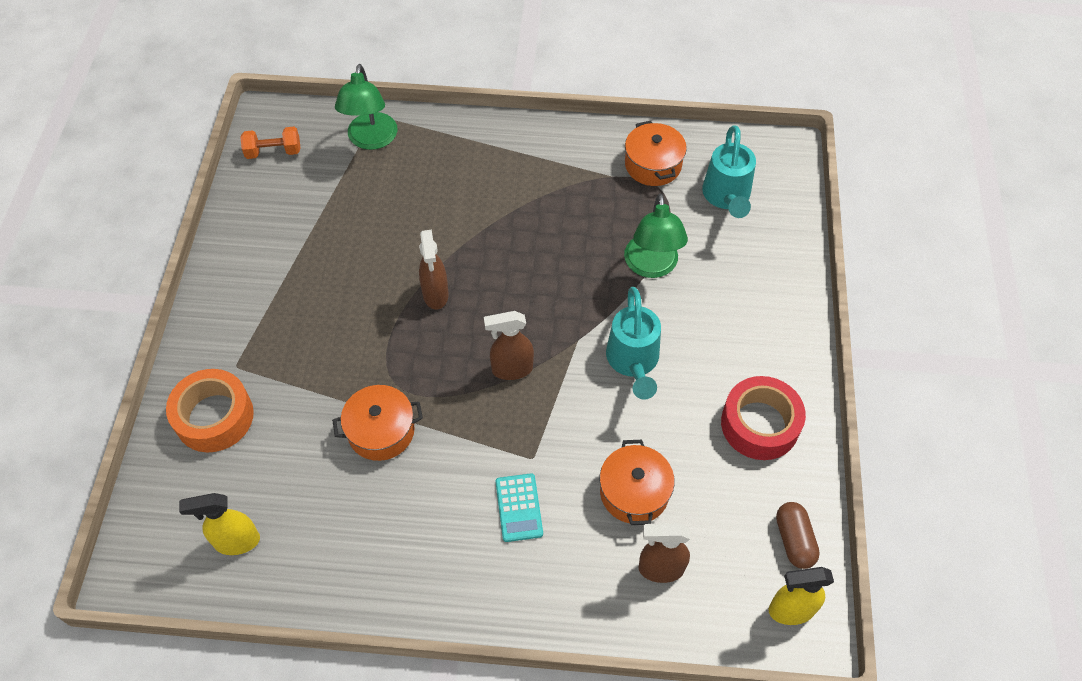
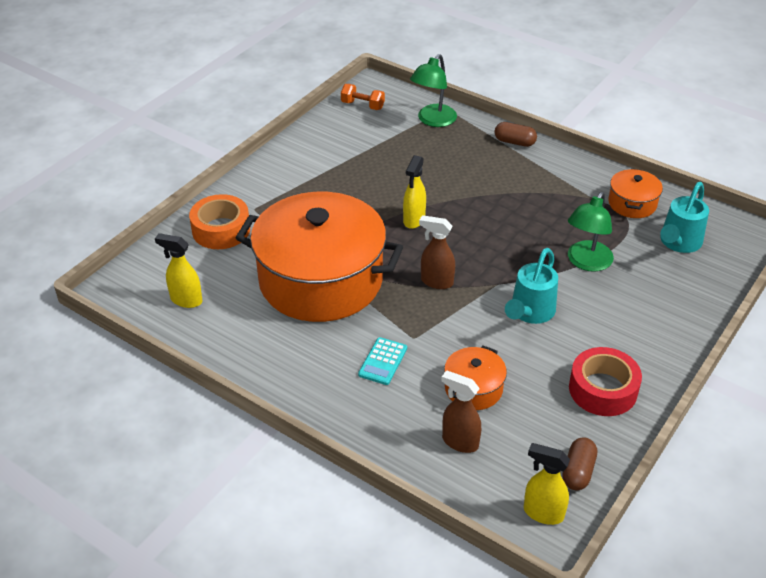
camera: 30 degrees right, 15 degrees down
(381, 431) = (321, 280): orange pot -> orange pot, size x2.36
(435, 295) = (414, 220): brown spray bottle -> yellow spray bottle
(482, 132) = (514, 142): none -> brown capsule

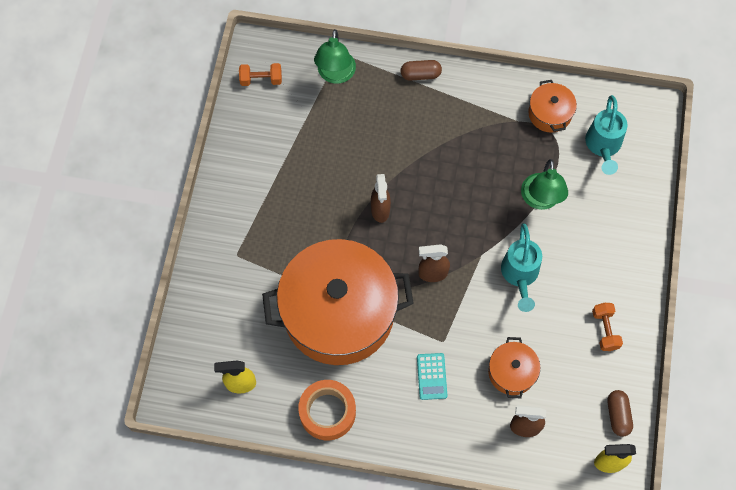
camera: 25 degrees left, 25 degrees up
(221, 230) = (222, 292): orange tape -> orange tape (327, 412)
(414, 220) = (380, 210): yellow spray bottle -> brown spray bottle
(603, 389) = (605, 330): red tape -> orange dumbbell

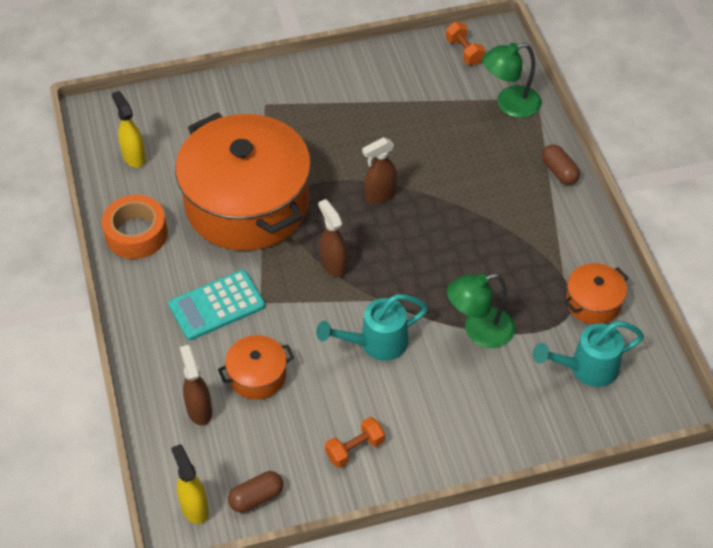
camera: 65 degrees right, 15 degrees down
(431, 376) = (217, 305): turquoise calculator -> turquoise calculator, size x1.60

